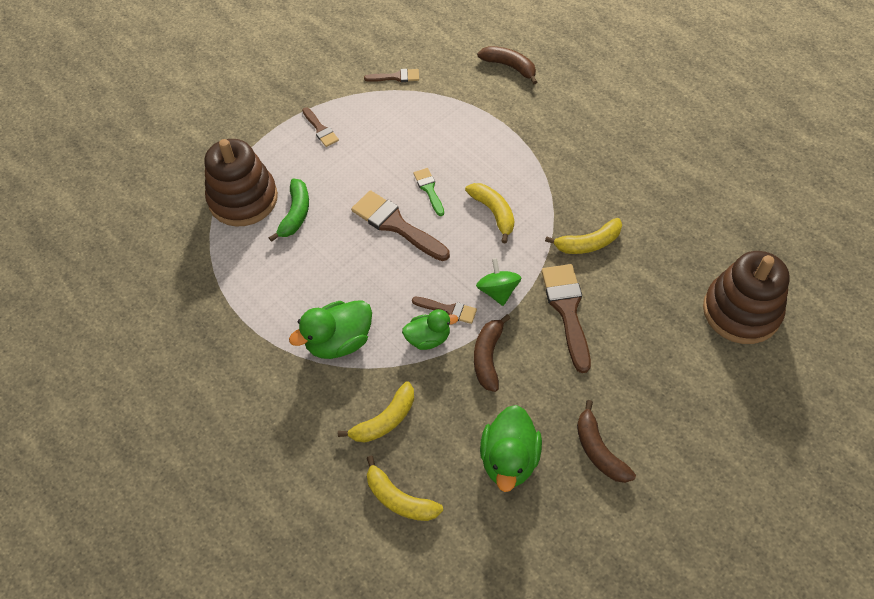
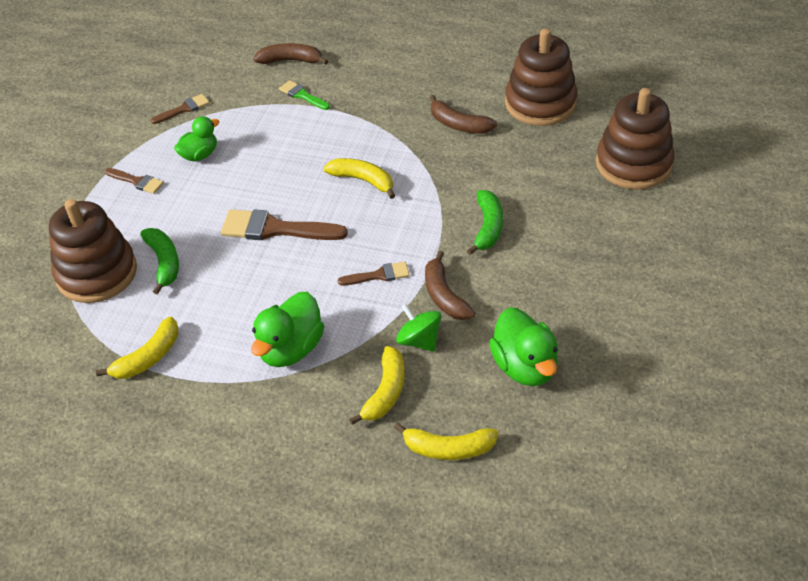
camera: 30 degrees left, 10 degrees down
(428, 338) = (377, 306): green duck -> green duck (199, 155)
(429, 189) = (286, 187): green brush -> green brush (302, 95)
(498, 291) = (414, 240): green spinning top -> green spinning top (419, 340)
(567, 310) = (488, 227): brown brush -> green banana
(588, 243) = (467, 168): yellow banana -> yellow banana (148, 357)
(599, 450) = (596, 321): brown banana -> brown banana (458, 124)
(697, 207) = (540, 103): none -> brown stacking toy

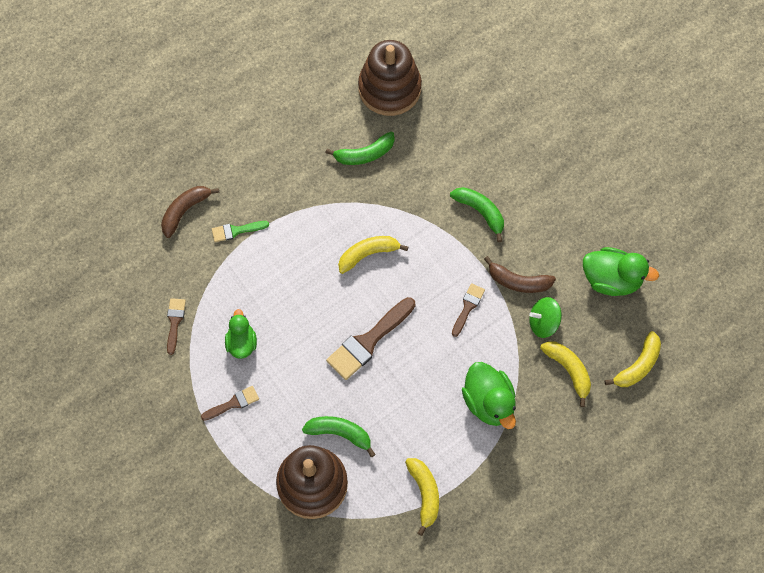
camera: 55 degrees left, 20 degrees up
(458, 124) = (364, 154): brown banana -> green banana
(633, 164) = (498, 84): brown stacking toy -> none

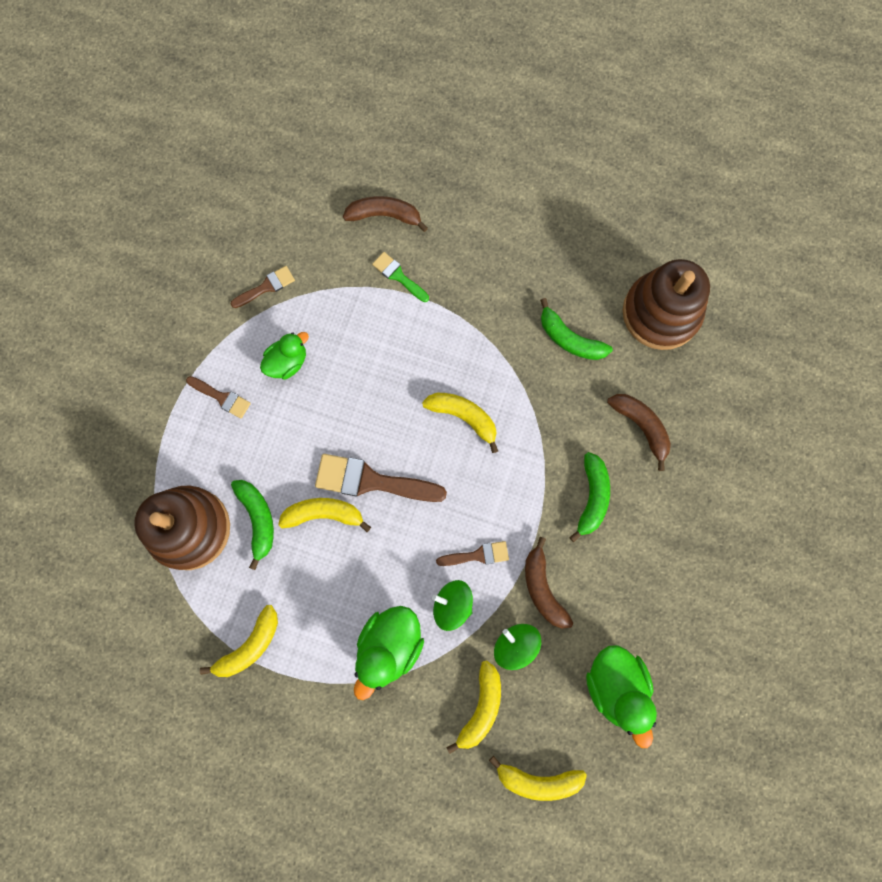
camera: 55 degrees right, 10 degrees up
(368, 387) = (324, 514): none -> yellow banana
(456, 151) = (641, 427): none -> brown banana
(489, 344) = (452, 605): none -> green spinning top

